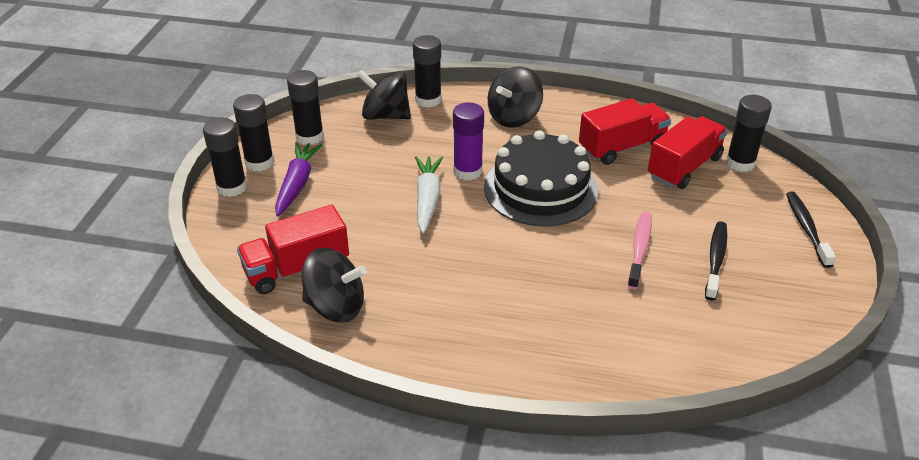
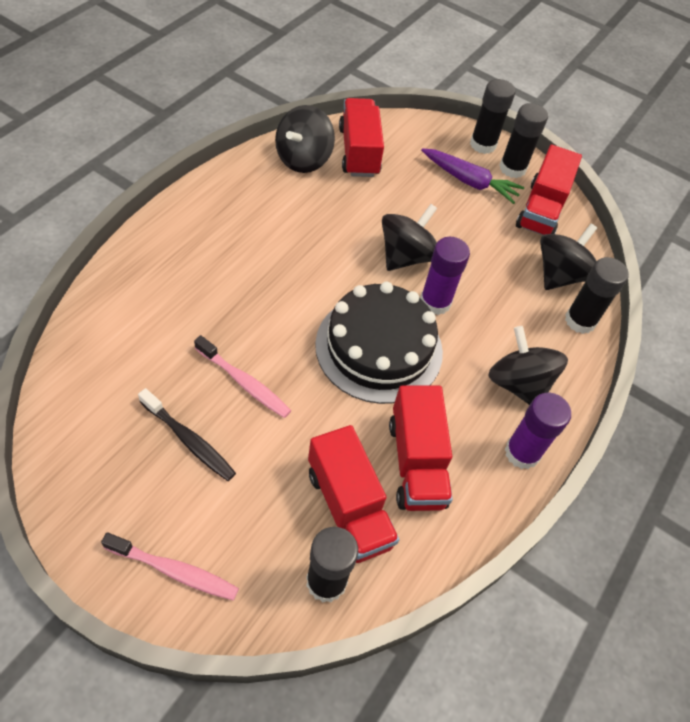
camera: 105 degrees right, 15 degrees up
(309, 137) = (541, 210): black glue stick -> red truck
(427, 199) = (406, 256): white carrot -> black spinning top
(570, 106) = (522, 453): none -> purple glue stick
(806, 228) = (174, 571): black toothbrush -> pink toothbrush

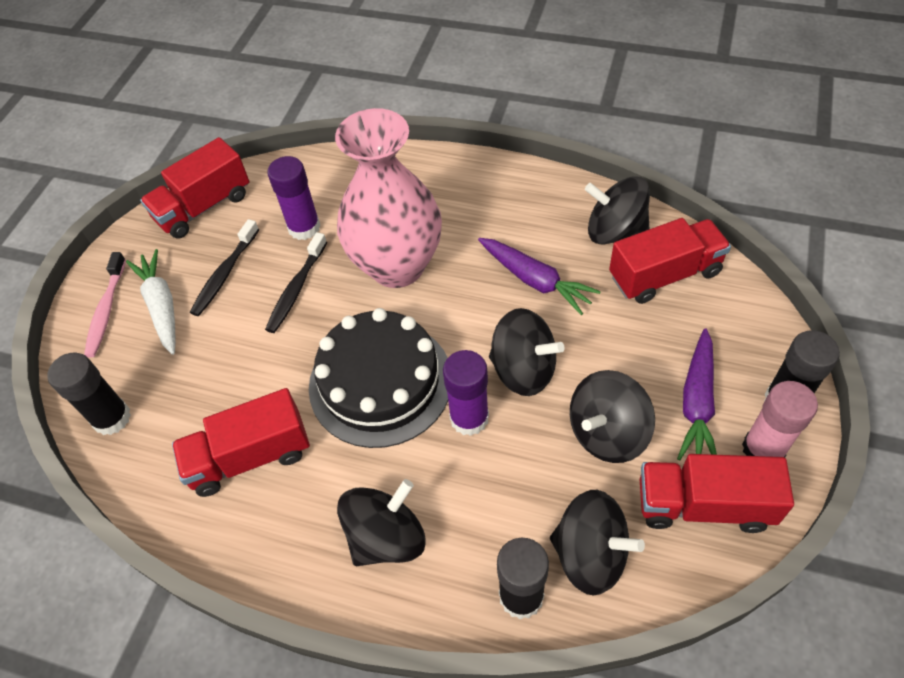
camera: 85 degrees right, 0 degrees up
(200, 510) = (161, 306): none -> white carrot
(244, 382) = (296, 289): pink toothbrush -> black toothbrush
(260, 300) = (397, 266): none -> pink vase
(326, 219) = (535, 280): none -> purple carrot
(348, 508) = (186, 413): red truck -> red truck (203, 207)
(475, 232) = (607, 433): none -> black spinning top
(512, 168) = (763, 449): black glue stick -> pink glue stick
(522, 453) = (292, 561): purple glue stick -> purple glue stick (304, 227)

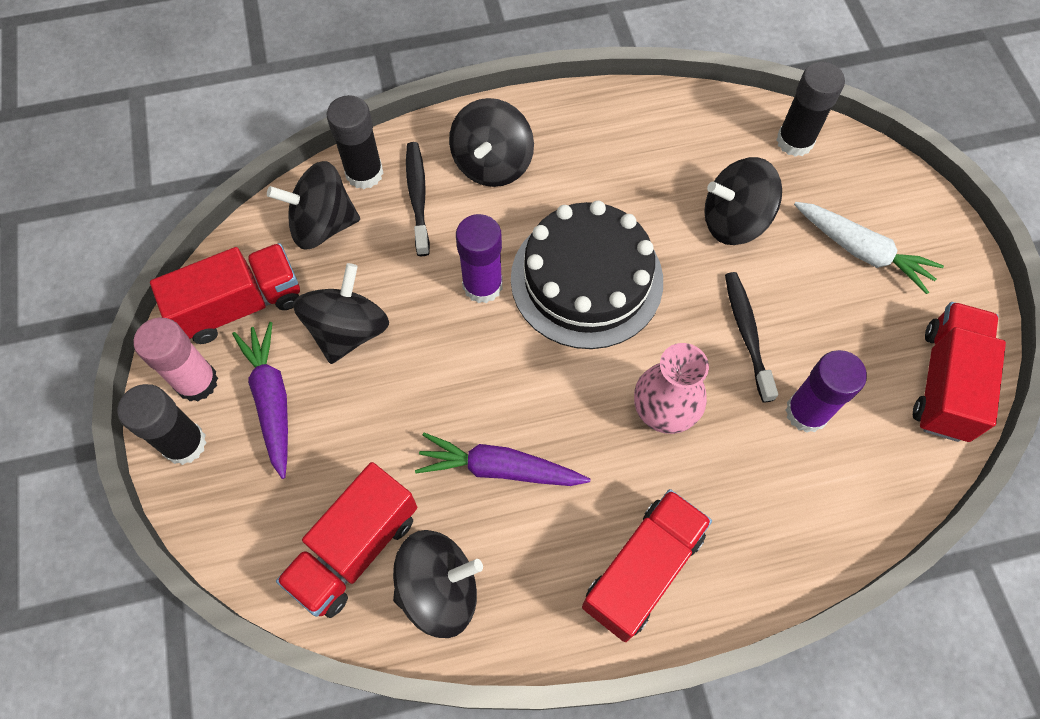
camera: 145 degrees right, 10 degrees up
(106, 310) = (909, 222): pink toothbrush -> none
(225, 274) = (836, 314): black toothbrush -> black toothbrush (418, 197)
(250, 457) = (649, 167): red truck -> red truck (642, 570)
(397, 266) = (663, 413): pink vase -> pink vase, size x0.56
(523, 370) = (457, 356): black spinning top -> black spinning top (734, 221)

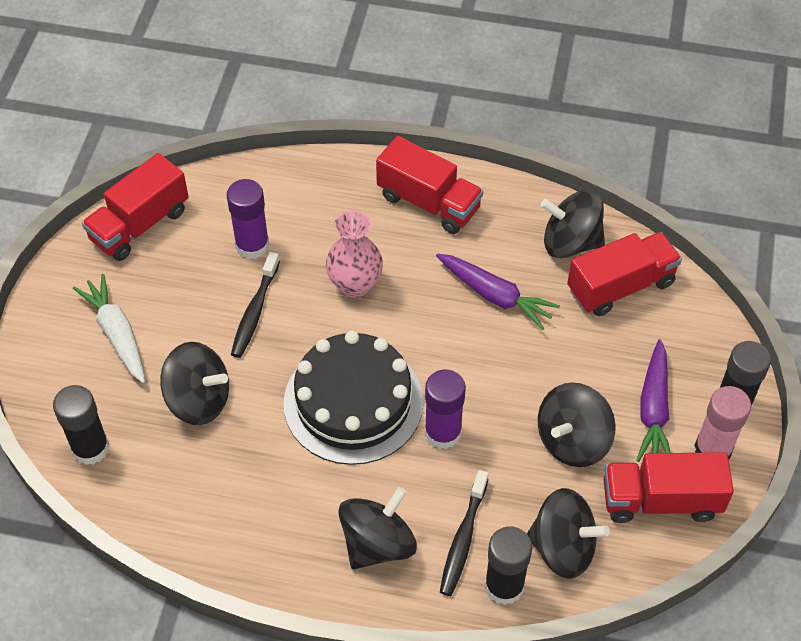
camera: 155 degrees left, 10 degrees down
(642, 570) = (428, 202): red truck -> red truck turned 120 degrees counterclockwise

